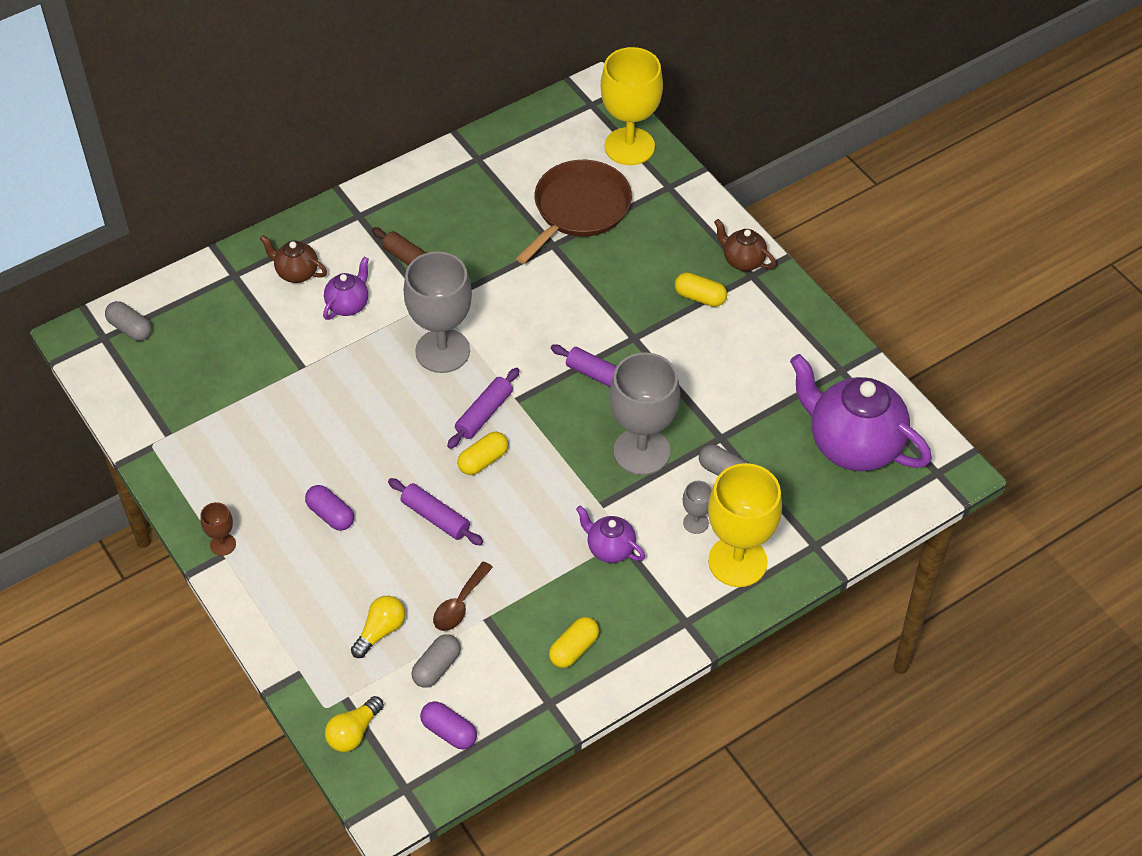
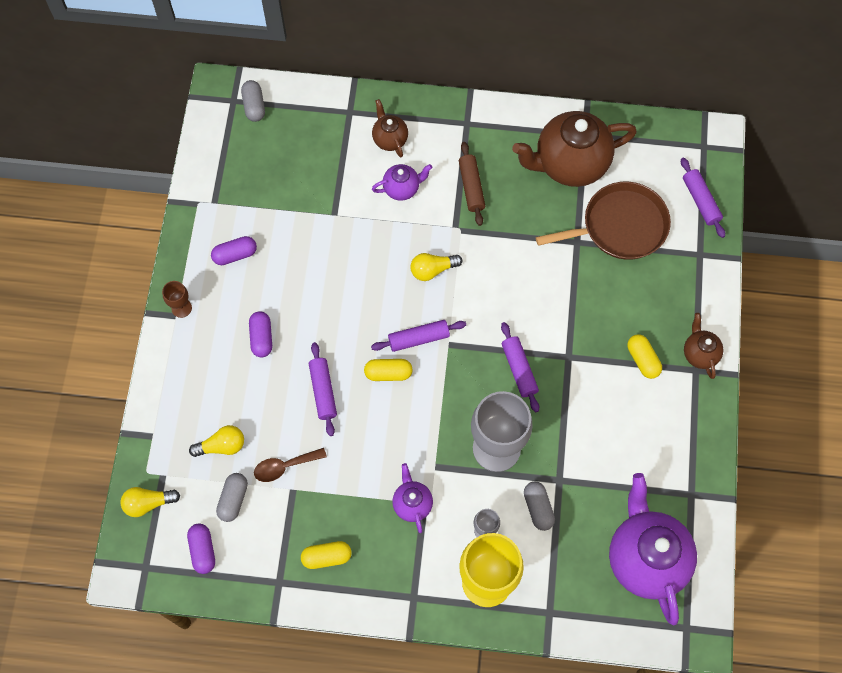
camera: 40 degrees right, 15 degrees up
(234, 464) = (235, 255): none -> purple capsule
(437, 667) = (233, 499): grey capsule -> grey capsule turned 60 degrees counterclockwise
(442, 351) = (432, 270): grey goblet -> yellow light bulb
(486, 189) = (569, 164): none -> brown teapot
(629, 146) = (700, 201): yellow goblet -> purple rolling pin

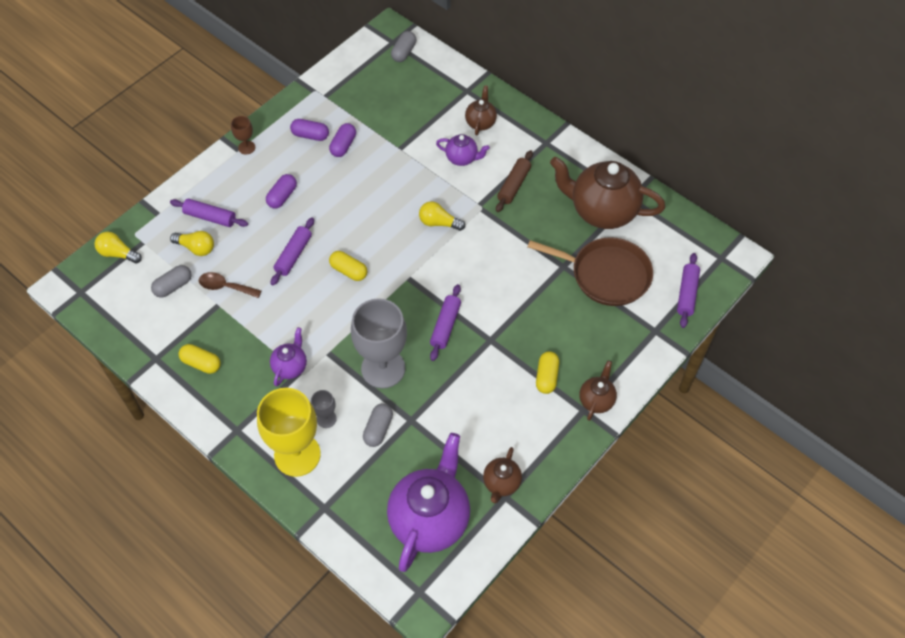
camera: 35 degrees right, 10 degrees down
(203, 550) = (125, 305): purple capsule -> purple capsule (343, 145)
(418, 338) = (390, 261): purple rolling pin -> purple rolling pin (210, 217)
(679, 485) = (501, 483): none -> brown teapot

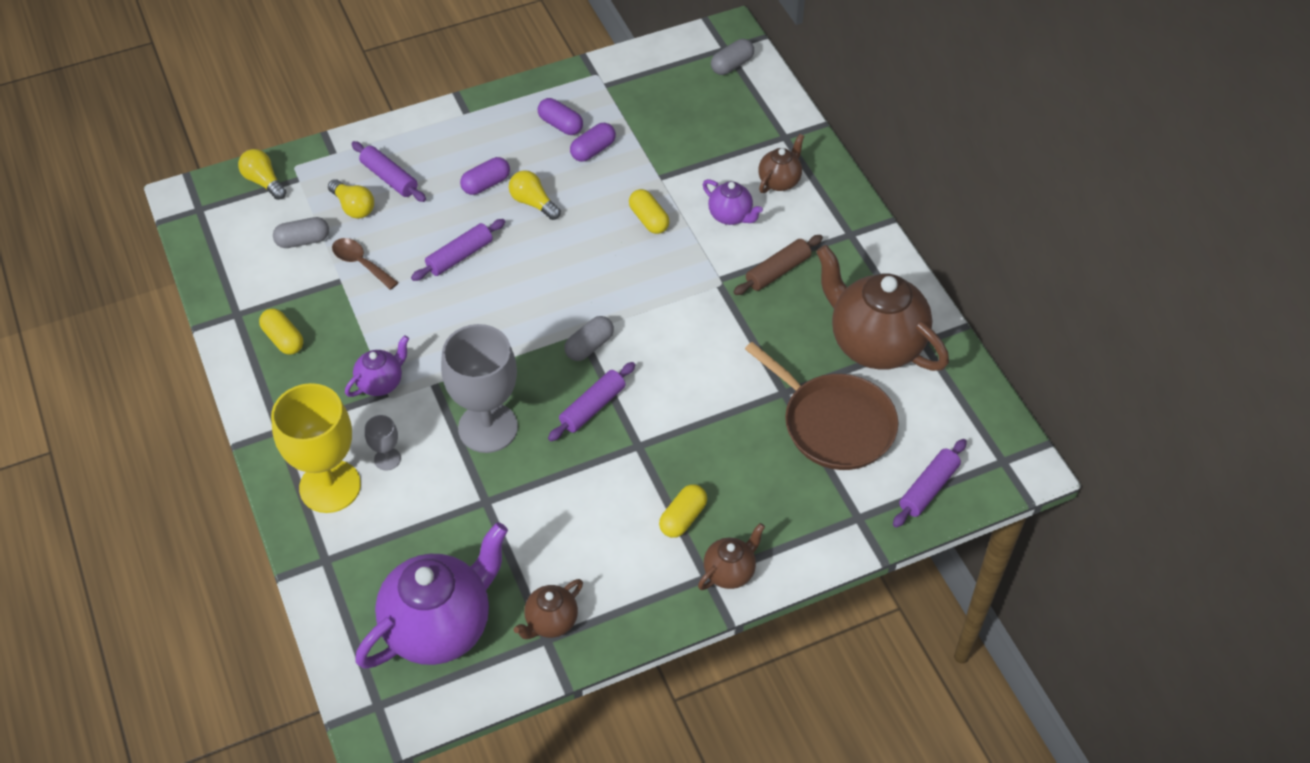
camera: 25 degrees right, 5 degrees down
(246, 147) = (477, 113): brown goblet -> none
(348, 271) = (514, 298): yellow capsule -> yellow capsule (649, 219)
(378, 429) = (440, 496): grey capsule -> grey capsule (589, 346)
(439, 223) = (656, 282): yellow light bulb -> yellow light bulb (533, 203)

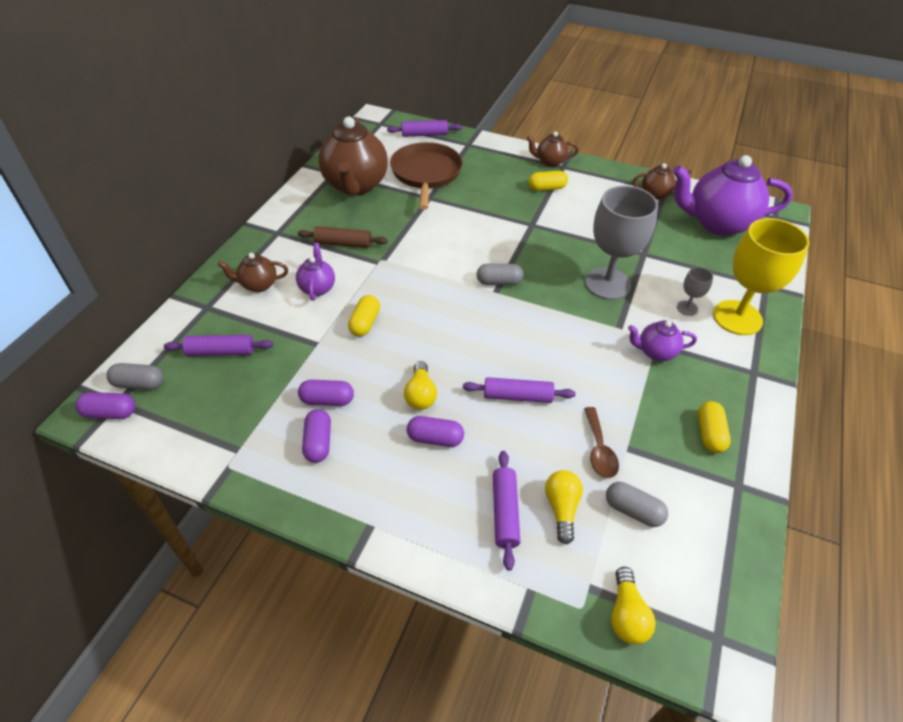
camera: 135 degrees left, 5 degrees down
(592, 407) = (535, 254): purple rolling pin -> purple rolling pin (221, 352)
(717, 41) = (110, 413): none -> purple capsule

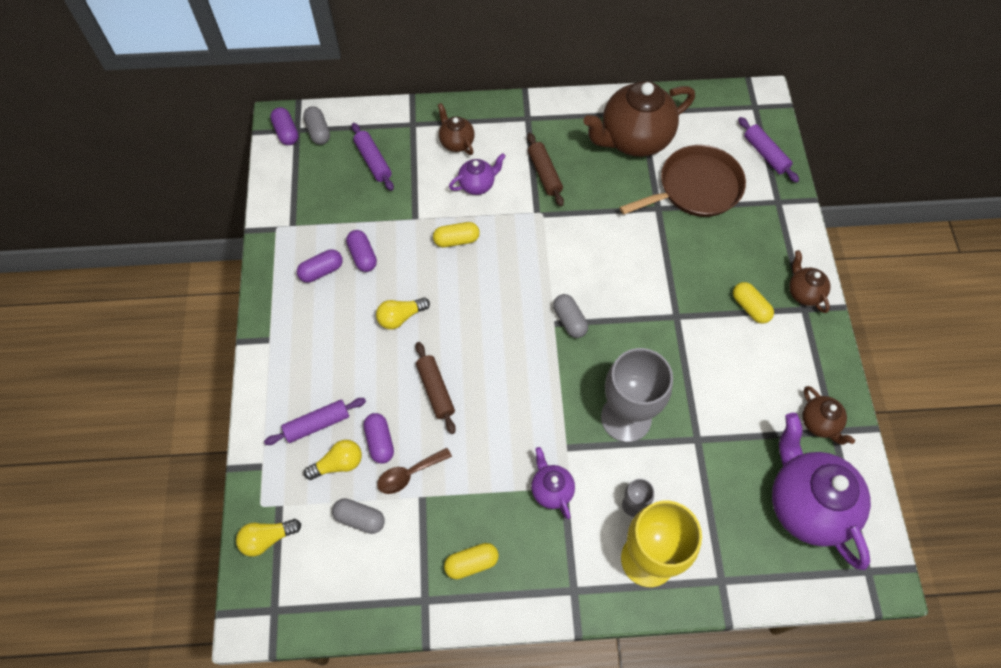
camera: 65 degrees right, 15 degrees up
(435, 438) = (362, 347): purple capsule -> purple capsule (380, 441)
(517, 396) = (435, 390): purple rolling pin -> brown rolling pin
(633, 510) = (360, 519): grey capsule -> grey capsule turned 75 degrees counterclockwise

